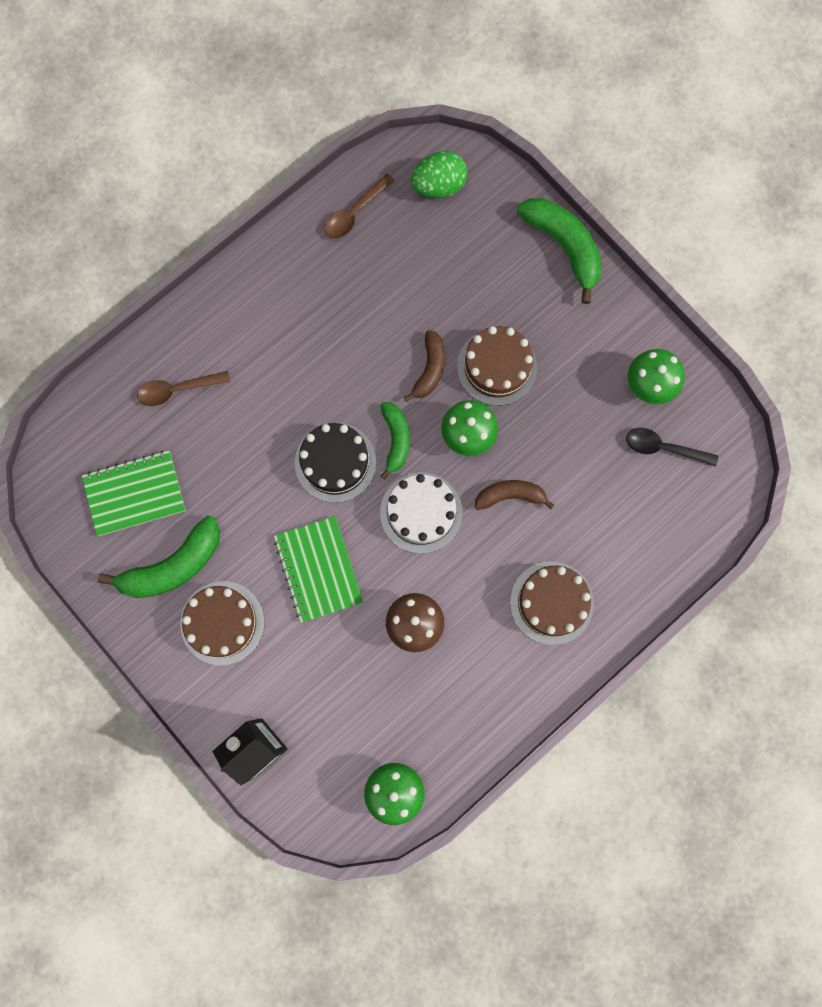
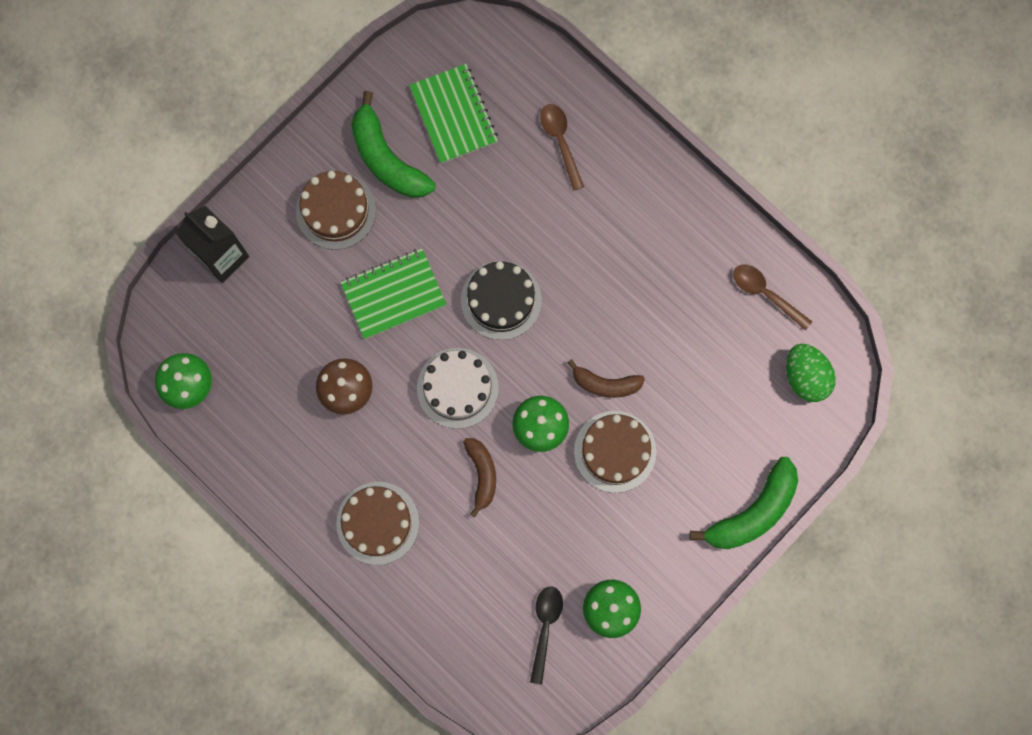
camera: 85 degrees right, 0 degrees up
(396, 439) = (529, 357): green banana -> none

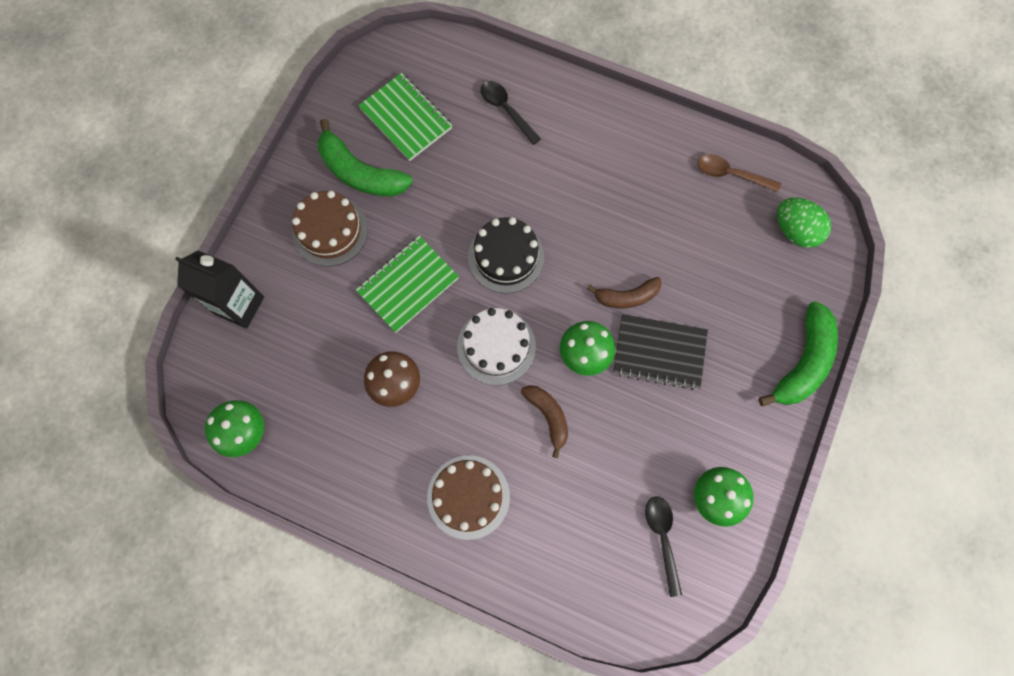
camera: 20 degrees left, 5 degrees down
(560, 142) = (506, 110): brown spoon -> black spoon
(615, 451) = (659, 352): brown cake -> black notebook

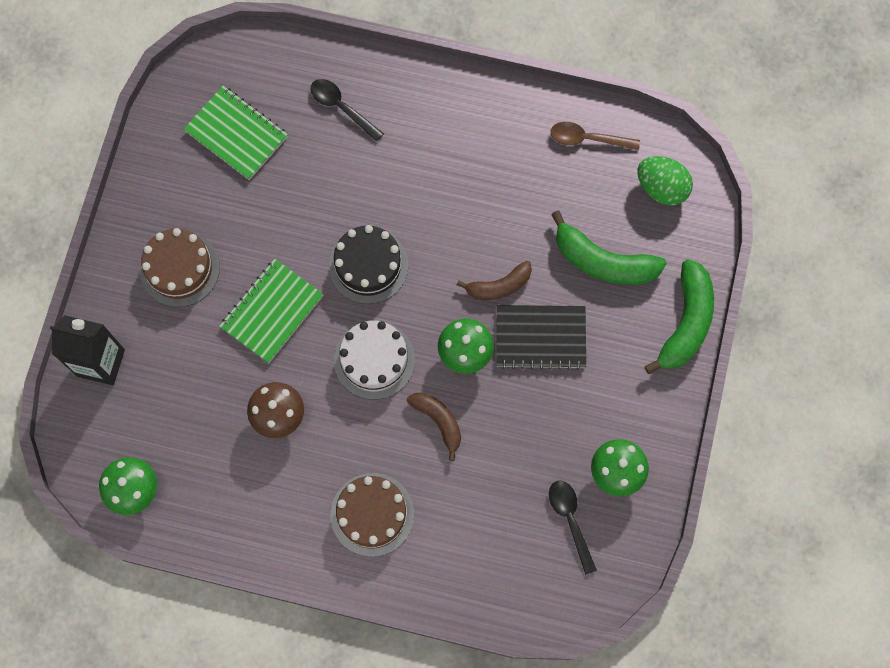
camera: 10 degrees left, 0 degrees up
(360, 173) = (199, 201): green banana -> green banana (603, 261)

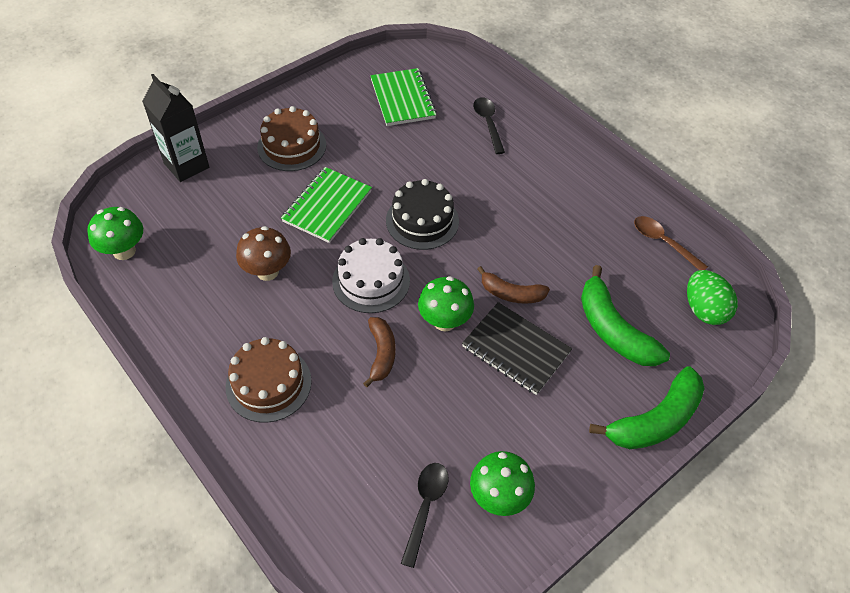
camera: 35 degrees right, 20 degrees down
(272, 312) = (327, 206): green notebook -> green notebook turned 45 degrees counterclockwise

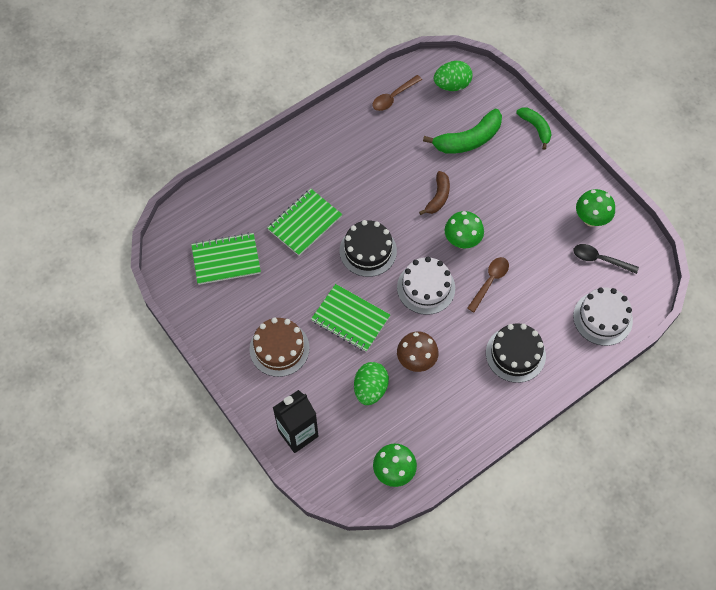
camera: 85 degrees left, 10 degrees up
(233, 227) = (370, 389): none -> green egg
(268, 383) = (515, 354): brown cake -> black cake
(322, 506) = (602, 318): none -> white cake
(381, 354) = (489, 282): brown banana -> brown spoon
(456, 161) = (305, 223): none -> green notebook
(488, 124) = (262, 196): black spoon -> none
(516, 349) = (485, 199): black notebook -> none
(655, 420) = (536, 128): green banana -> green banana, size x0.62

